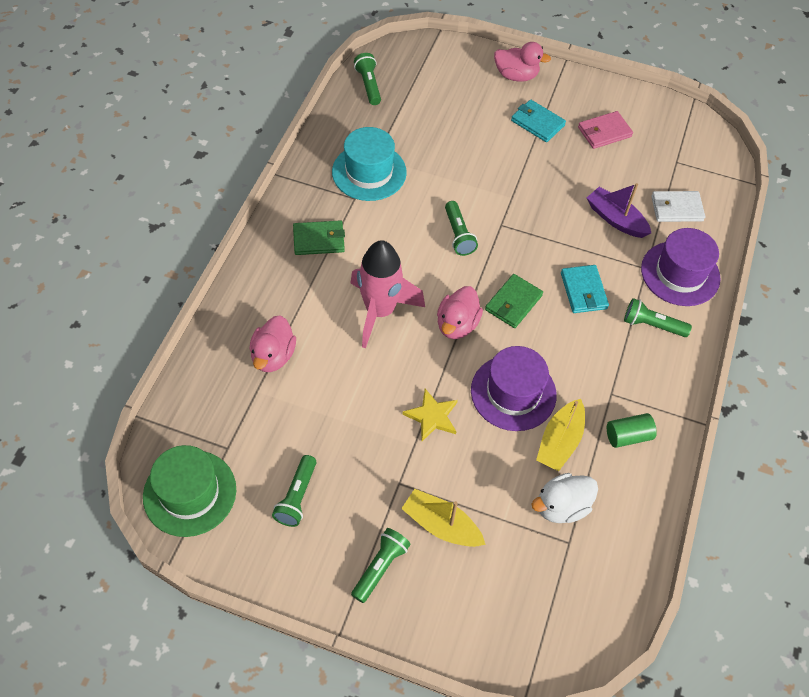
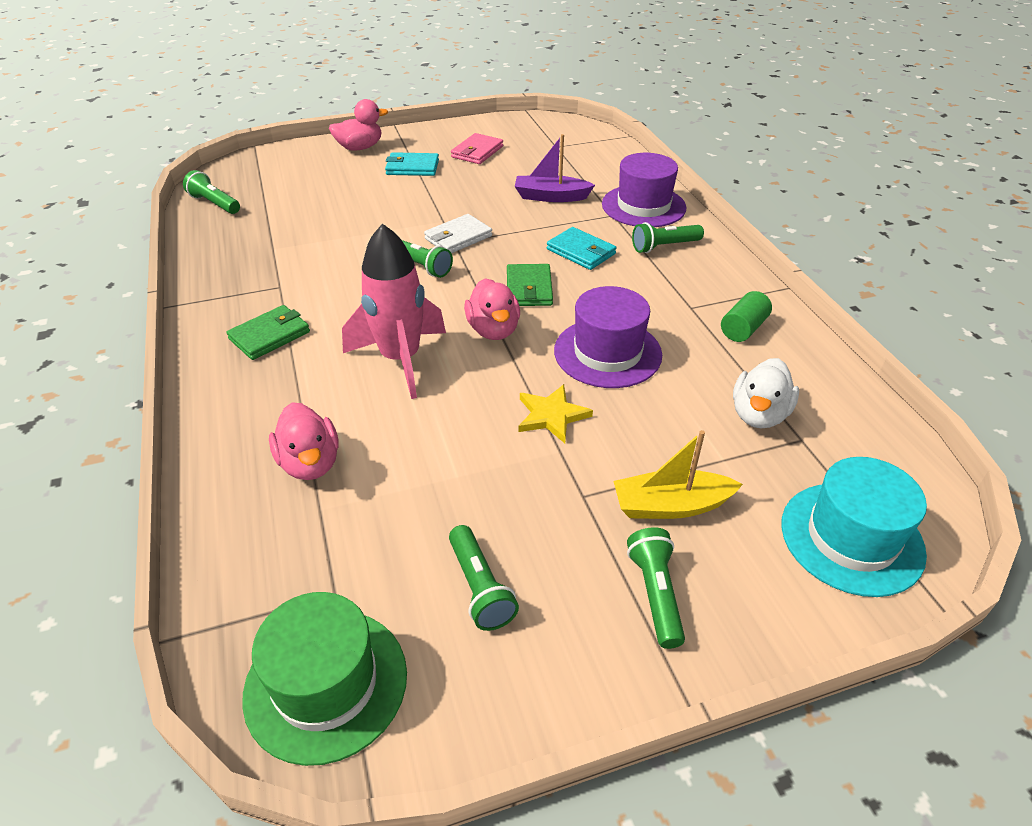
camera: 35 degrees left, 15 degrees down
(369, 172) = (277, 261): turquoise hat -> turquoise hat (851, 538)
(560, 441) = (693, 365): yellow boat -> none
(676, 208) = (591, 171): white wallet -> white wallet (458, 237)

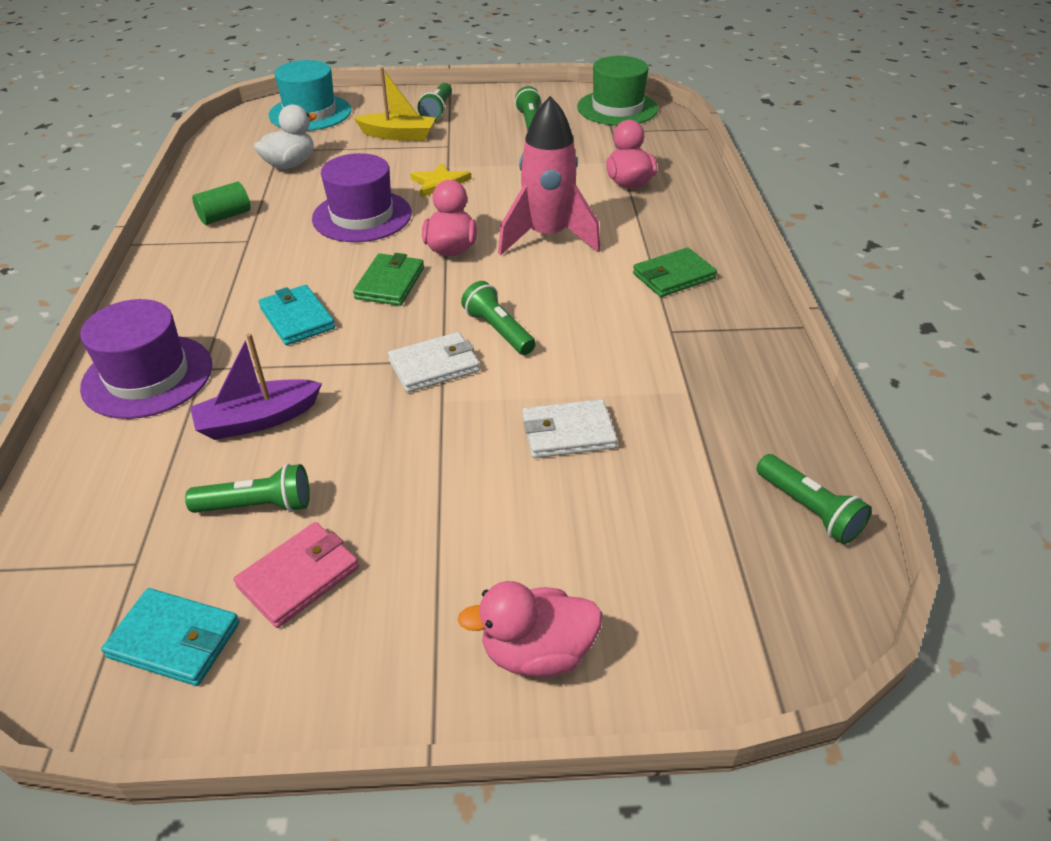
camera: 165 degrees left, 0 degrees up
(356, 216) = (568, 433): none -> white wallet
(412, 167) = (445, 548): turquoise wallet -> turquoise wallet (175, 639)
(551, 197) = (258, 420): purple boat -> purple boat turned 135 degrees clockwise
(664, 246) = (195, 309): green flashlight -> green flashlight (257, 506)

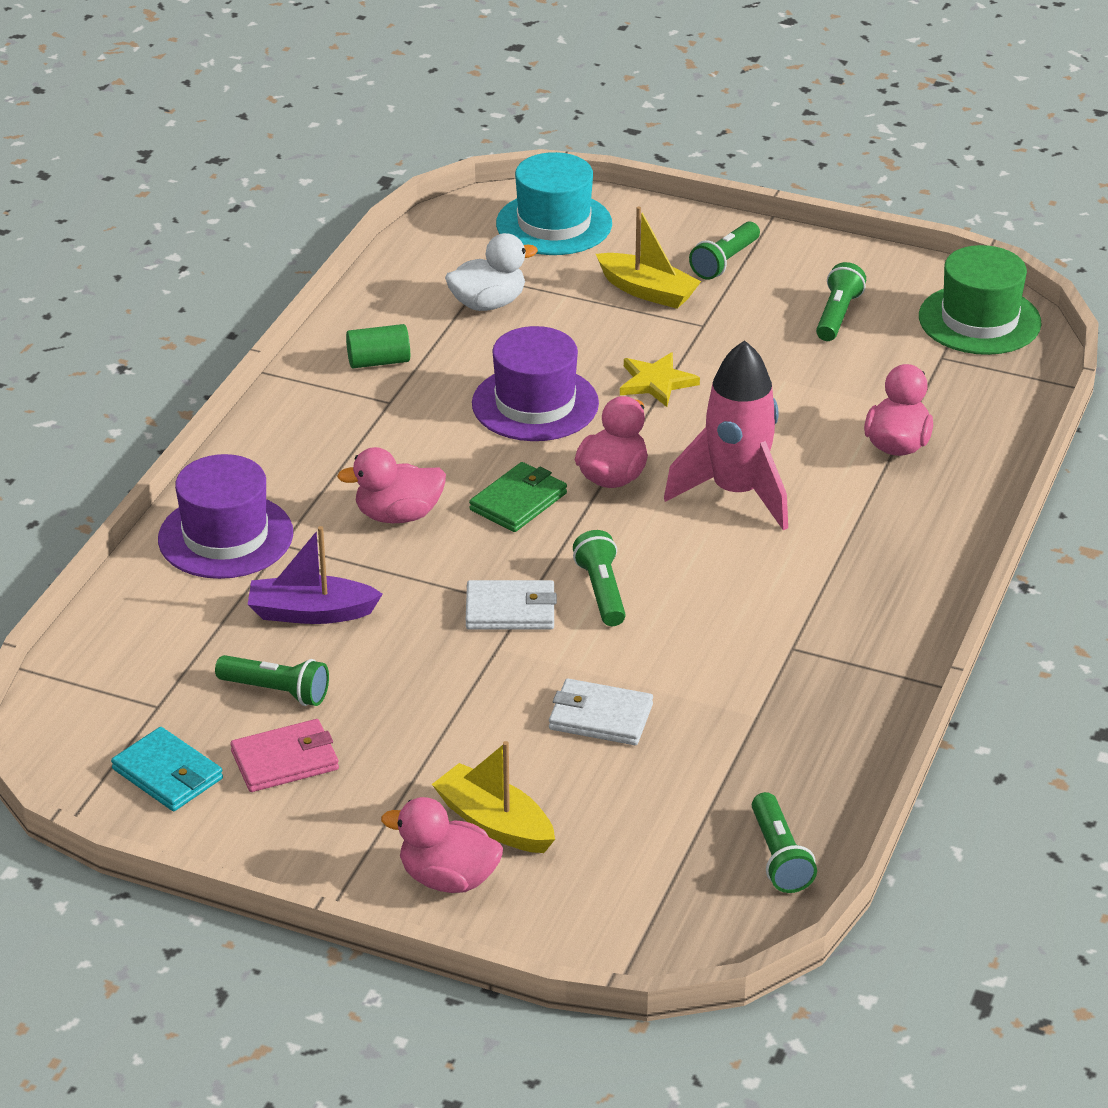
camera: 25 degrees right, 5 degrees down
(297, 318) = (398, 515): turquoise wallet -> pink duck
(543, 570) = (494, 823): none -> yellow boat
(673, 276) = (848, 586): green wallet -> none

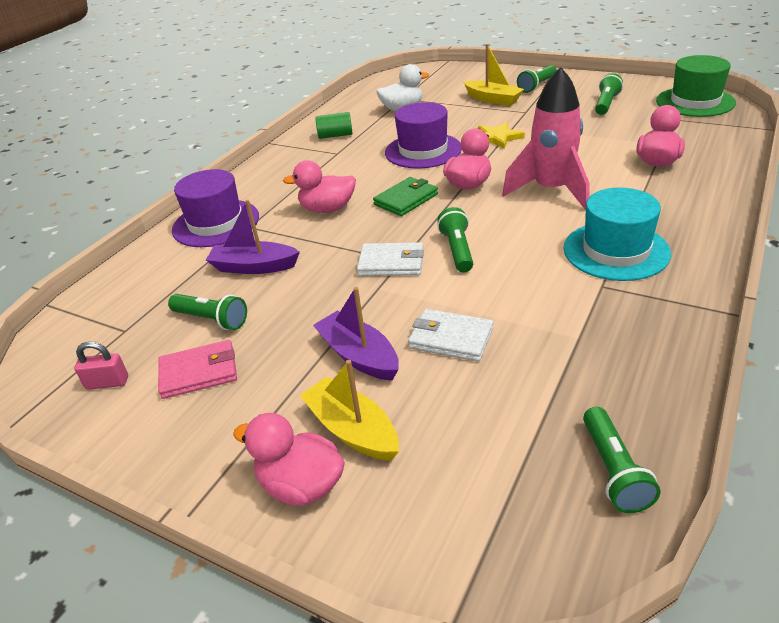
camera: 10 degrees right, 0 degrees up
(168, 774) = (107, 383): turquoise wallet -> pink padlock
(487, 739) = (359, 356): none -> purple boat
(554, 224) = (442, 77): turquoise hat -> turquoise hat (616, 251)

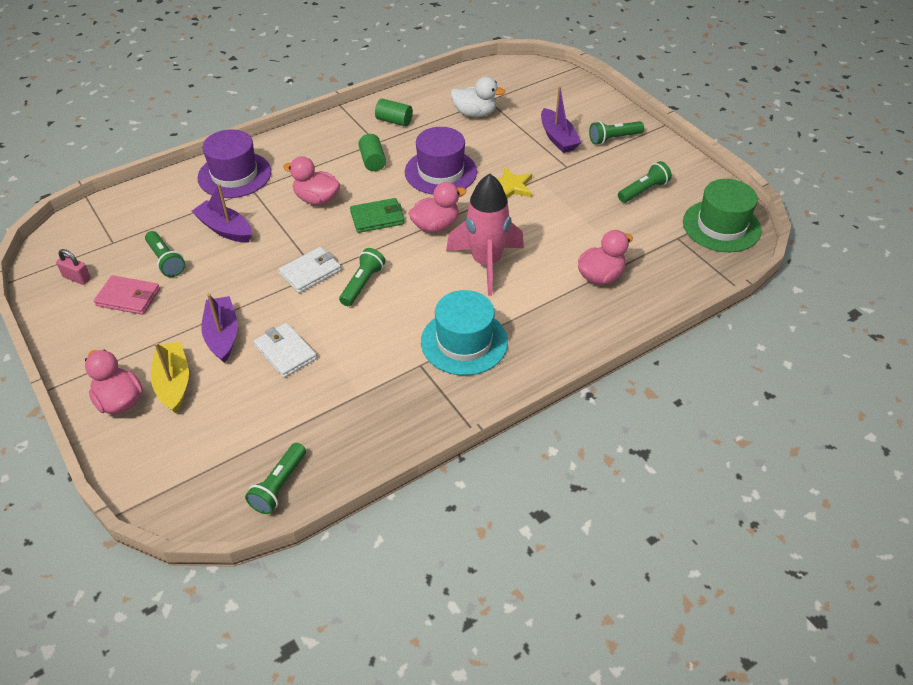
camera: 25 degrees right, 10 degrees up
(349, 165) = (372, 161): none -> green cylinder
(391, 263) = (310, 272): white wallet -> white wallet turned 75 degrees counterclockwise
(493, 99) = (558, 138): yellow boat -> purple boat

